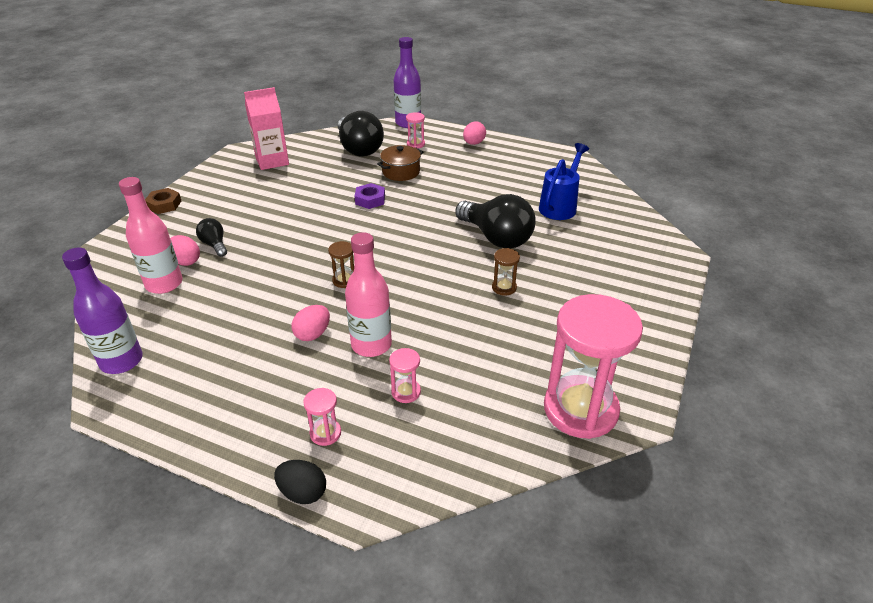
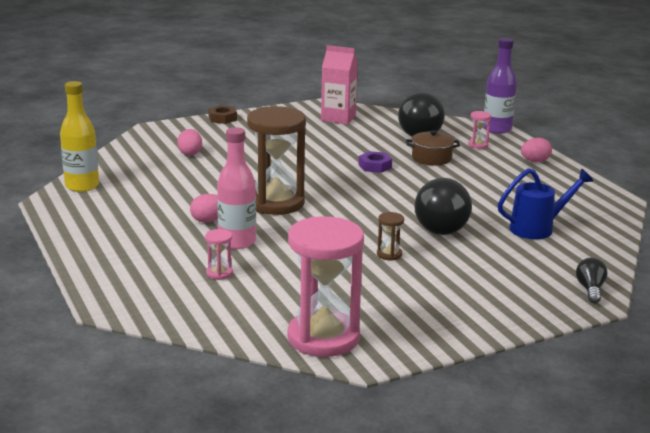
camera: 40 degrees right, 15 degrees down
(121, 361) = (82, 186): purple bottle -> yellow bottle
(164, 284) = (159, 159): pink bottle -> none
(214, 245) = (221, 151): black light bulb -> black light bulb (590, 289)
(303, 492) = (87, 285): black egg -> none
(325, 433) = (140, 268): pink hourglass -> none
(344, 280) = (276, 203): brown hourglass -> brown hourglass, size x2.45

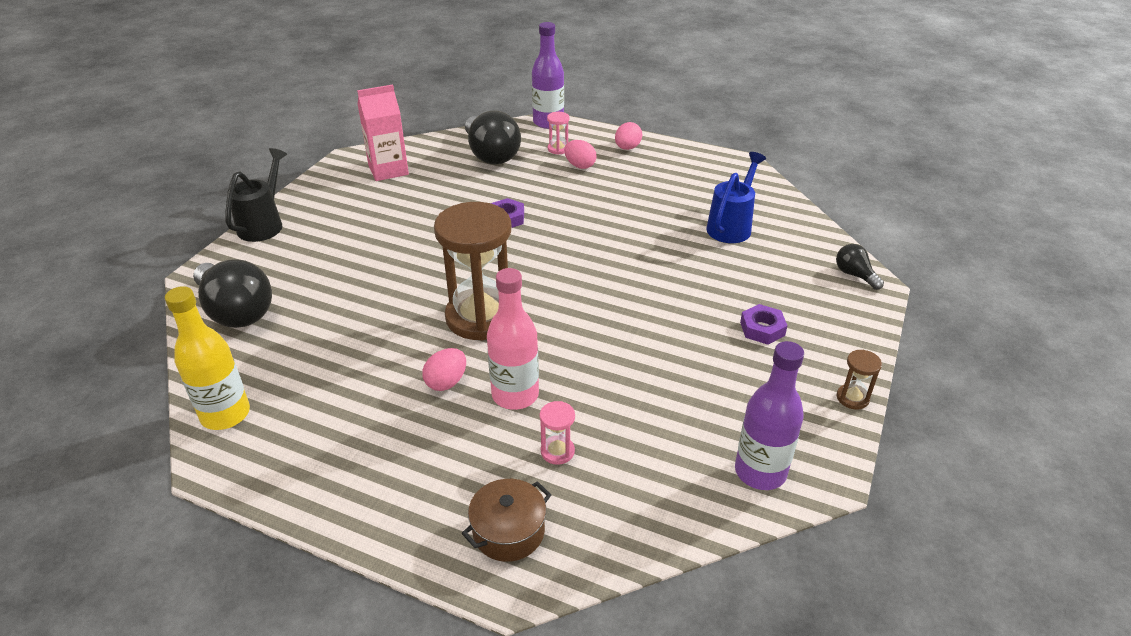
camera: 40 degrees left, 15 degrees up
(190, 153) = (293, 294): pink egg -> pink egg (580, 165)
(222, 118) = (263, 224): brown nut -> black watering can
(323, 337) = (760, 472): pink hourglass -> purple bottle
(389, 254) = (668, 326): brown hourglass -> brown hourglass (852, 398)
(431, 158) = (542, 183): brown pot -> brown pot (508, 532)
(438, 225) = (657, 265): black light bulb -> black light bulb (236, 311)
(455, 283) = (762, 329): none -> purple nut

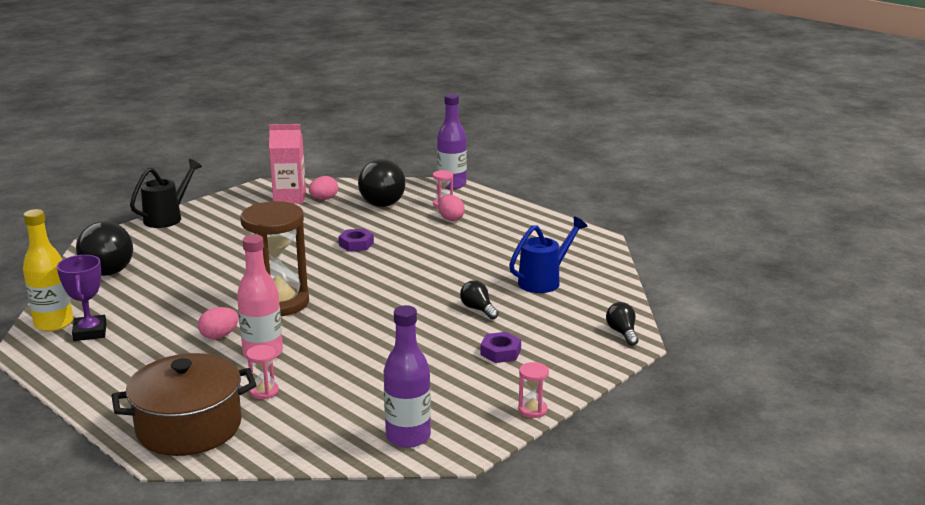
camera: 20 degrees right, 15 degrees down
(282, 416) = (90, 332): none -> purple trophy
(508, 532) = (189, 427): brown pot -> brown pot, size x1.81
(627, 148) = (504, 212): pink egg -> pink egg (324, 199)
(696, 277) = (478, 309): none -> black light bulb
(852, 398) = (532, 410): brown hourglass -> pink hourglass

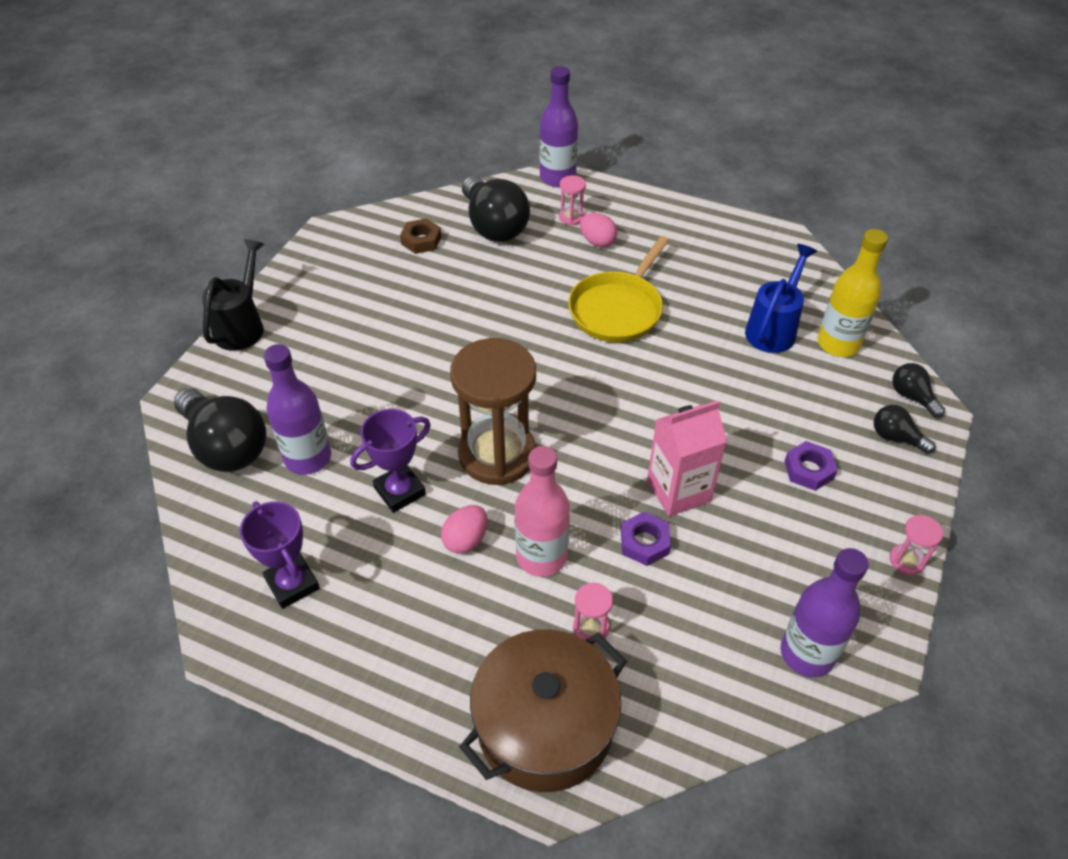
camera: 20 degrees left, 25 degrees up
(54, 323) = (231, 581): yellow bottle -> yellow bottle (838, 344)
(152, 281) = (308, 458): none -> purple bottle
(197, 306) = (400, 491): none -> purple trophy
(290, 198) = (376, 248): pink carton -> pink carton (678, 491)
(324, 199) = (421, 240): pink egg -> brown nut
(356, 244) = (517, 317): purple nut -> purple nut (644, 542)
(433, 252) = (618, 309): none -> yellow pan
(478, 309) = (735, 400): black light bulb -> black light bulb (896, 437)

